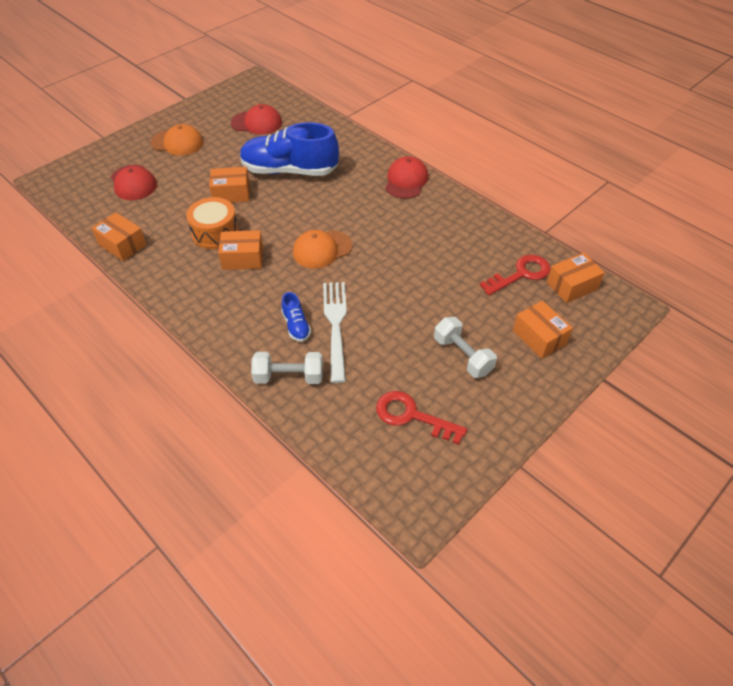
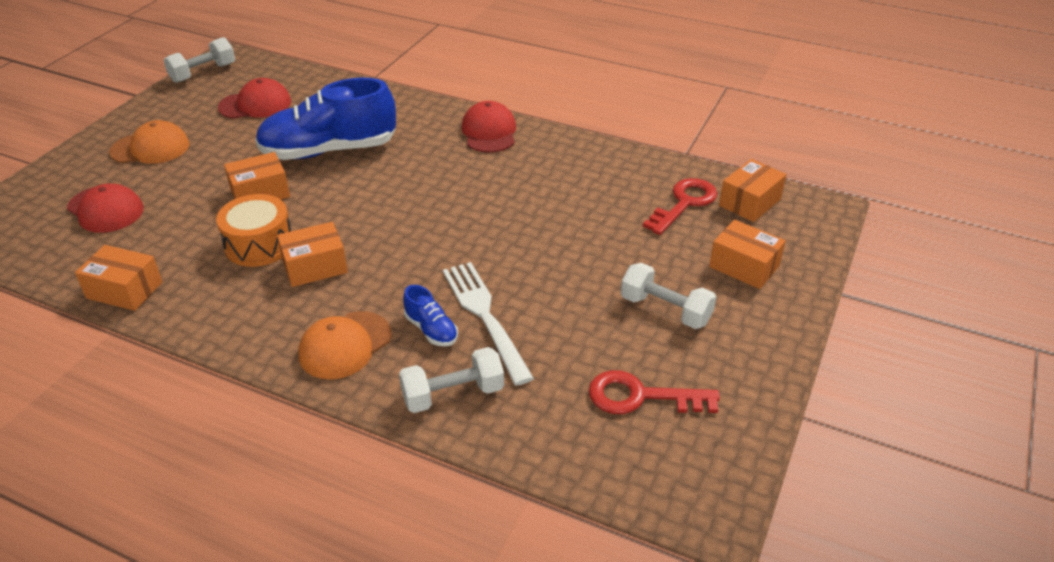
camera: 20 degrees left, 10 degrees down
(233, 90) = (203, 73): none -> white dumbbell
(322, 249) = (420, 232): orange cap -> orange cap (345, 345)

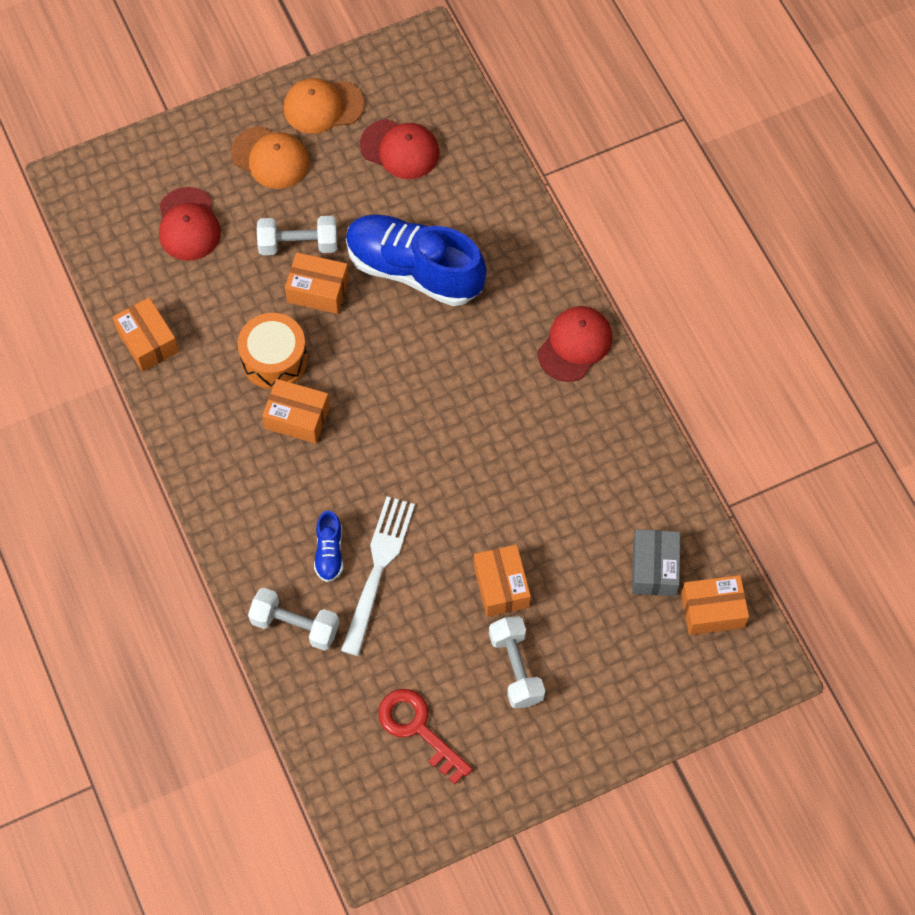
camera: 40 degrees right, 25 degrees up
(203, 73) = (388, 59): white dumbbell -> white dumbbell (298, 244)
(345, 345) = (259, 521): orange cap -> orange cap (323, 106)
(684, 203) = (654, 568): red key -> grey box
(744, 266) = (625, 674): orange box -> orange box (501, 586)

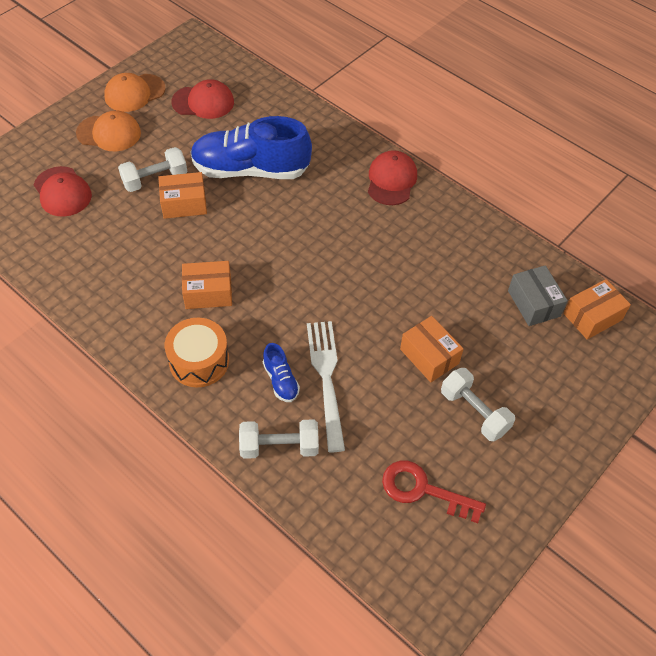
camera: 25 degrees left, 10 degrees down
(148, 341) = (61, 279): orange box -> none
(274, 359) = (171, 259): orange drum -> orange drum (199, 361)

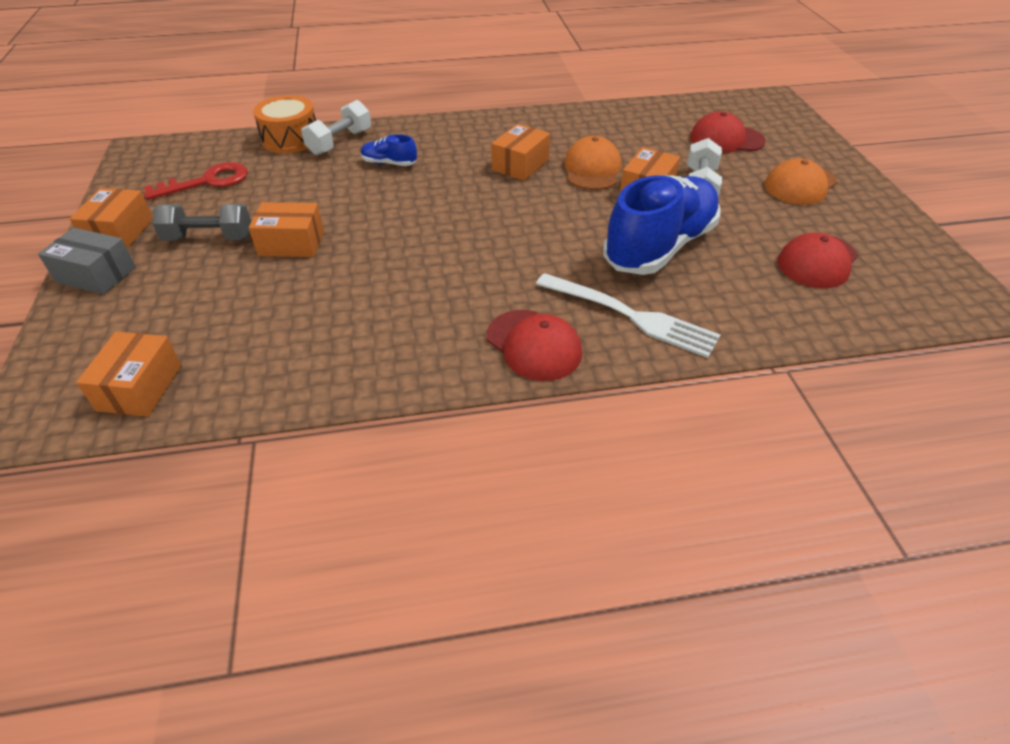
camera: 130 degrees right, 10 degrees down
(134, 93) = (868, 221): orange cap -> orange cap (592, 169)
(199, 361) = (458, 139): orange drum -> orange drum (290, 139)
(326, 379) = (358, 183): white fork -> white fork (630, 316)
(474, 412) = (209, 238): white dumbbell -> grey dumbbell
(528, 479) = (120, 232): none -> orange box
(534, 303) = (226, 350): grey box -> grey box (96, 274)

